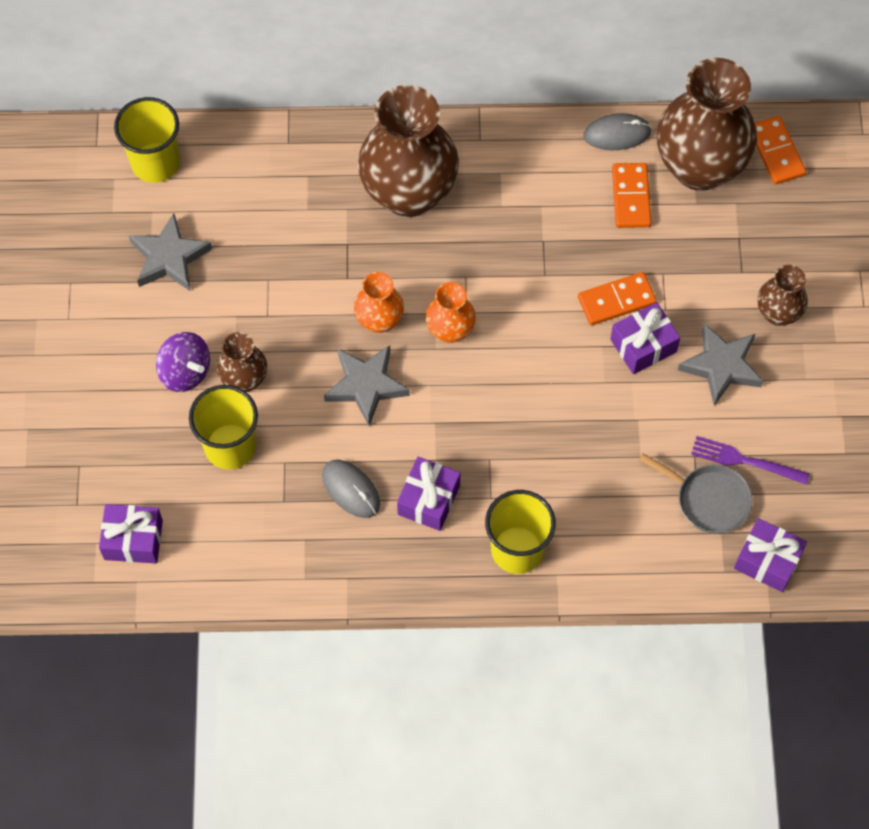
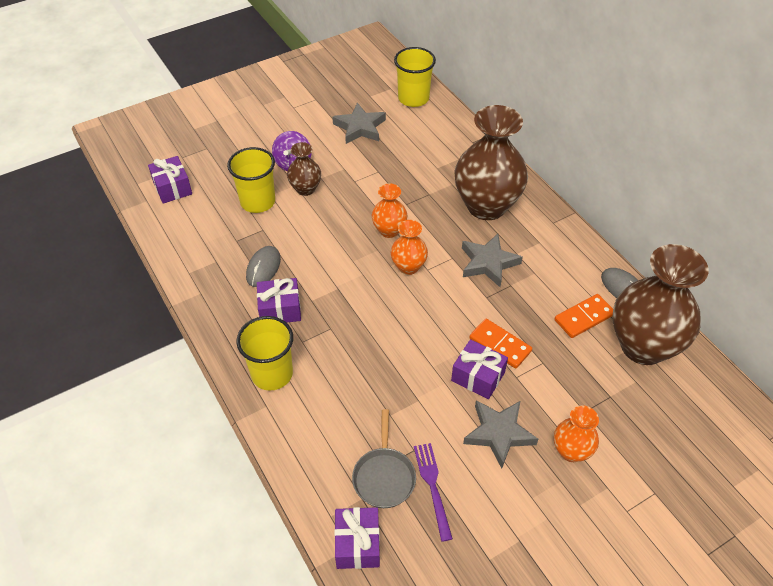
camera: 60 degrees right, 15 degrees down
(366, 386) = (340, 244): grey star -> grey star (488, 263)
(776, 152) = (699, 388): orange domino -> none
(778, 313) = (571, 451): brown vase -> orange vase

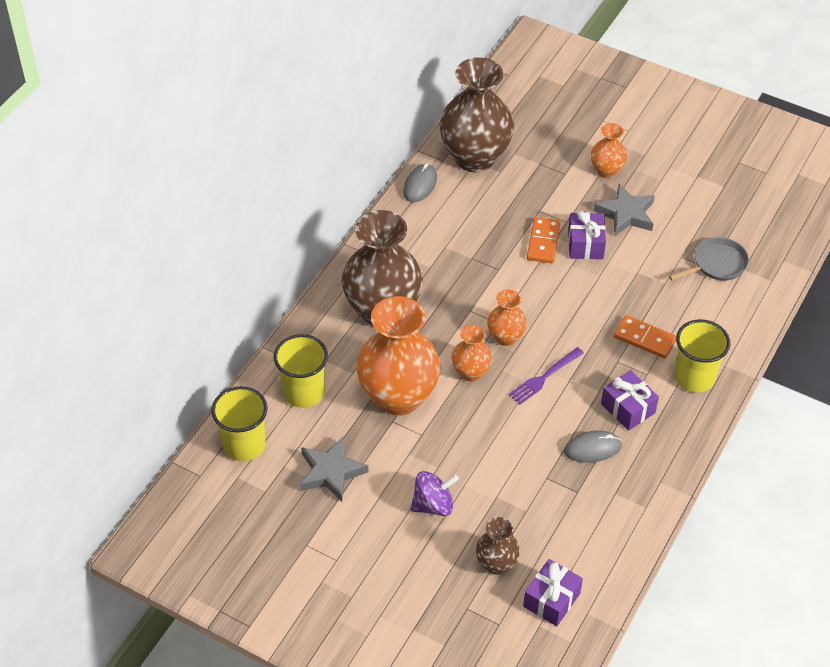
camera: 120 degrees left, 0 degrees up
(258, 202) = (513, 504): yellow cup -> yellow cup (303, 392)
(305, 189) = (464, 471): brown vase -> brown vase (496, 564)
(357, 544) = (776, 256): purple gift -> none
(397, 182) = (398, 397): none -> orange vase
(432, 486) = (700, 234): purple fork -> purple fork (544, 377)
(488, 263) = (457, 282): grey star -> none
(584, 317) = (472, 200): orange domino -> orange domino (645, 339)

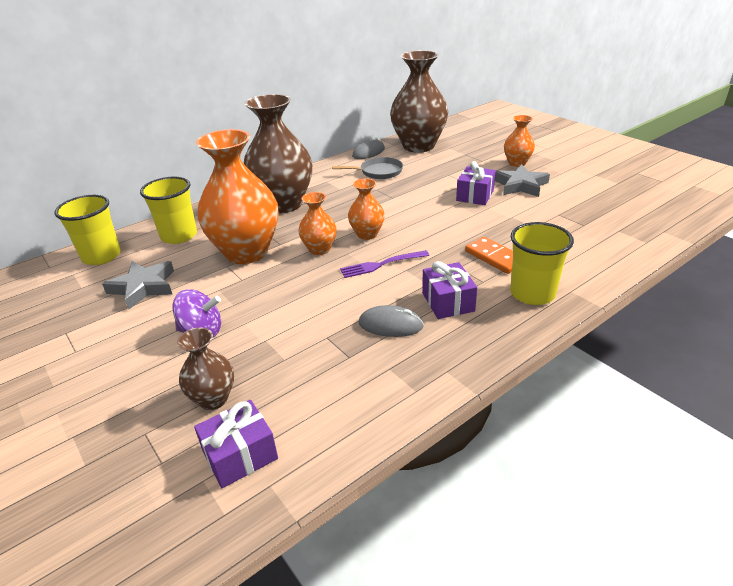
camera: 25 degrees right, 15 degrees down
(543, 242) = (440, 189): orange domino -> none
(716, 264) = (591, 223): grey pan -> grey pan (378, 172)

